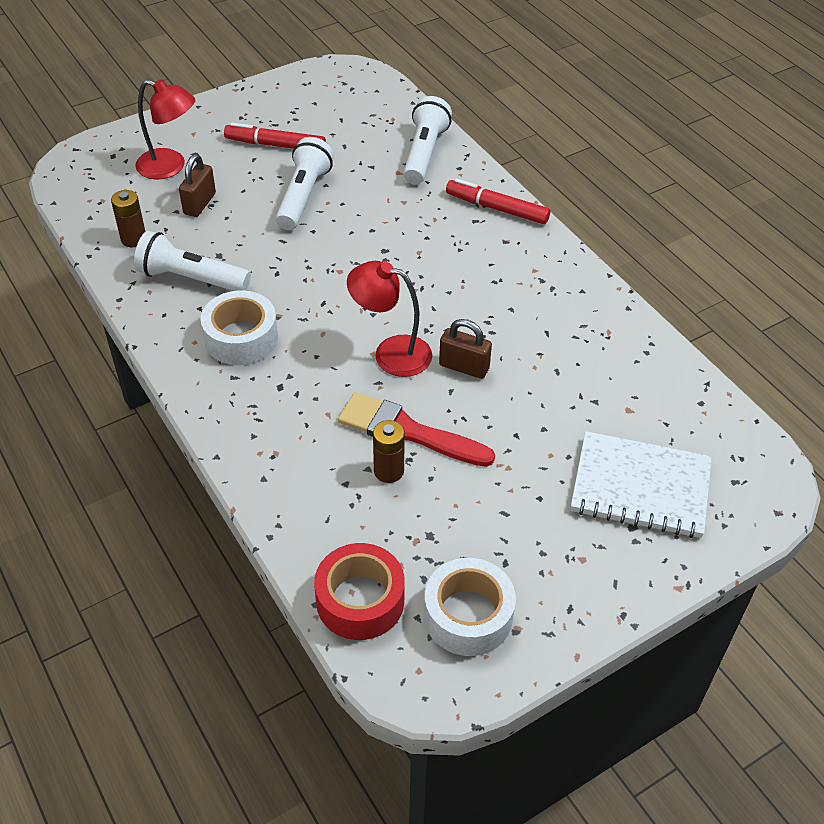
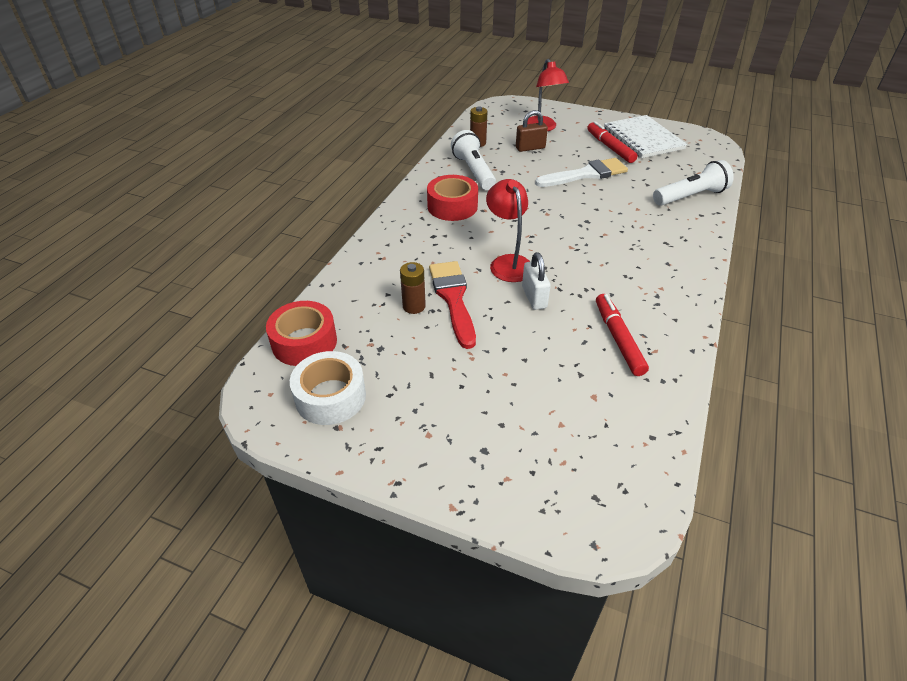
camera: 55 degrees right, 5 degrees down
(241, 338) = (452, 206): white tape -> red tape
(303, 196) = (585, 174): white flashlight -> white brush
(464, 367) = (534, 297): brown padlock -> white padlock
(497, 209) = (691, 246): red marker -> red marker (618, 339)
(640, 487) = (526, 438): white notebook -> white notebook (643, 139)

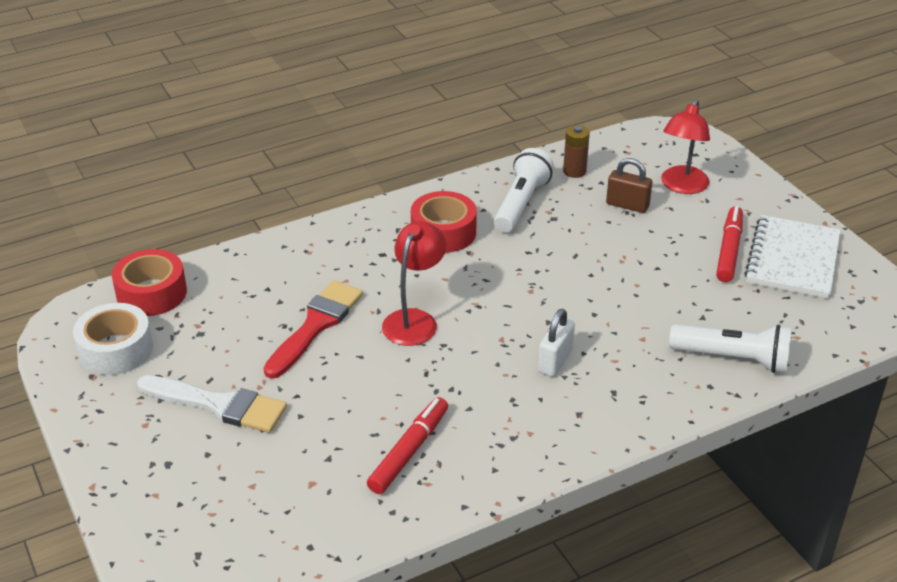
camera: 40 degrees right, 5 degrees down
(414, 306) = (274, 313): brown battery -> none
(534, 297) = (389, 367): white padlock -> white padlock (555, 361)
(585, 174) = (644, 268): white brush -> white brush (219, 405)

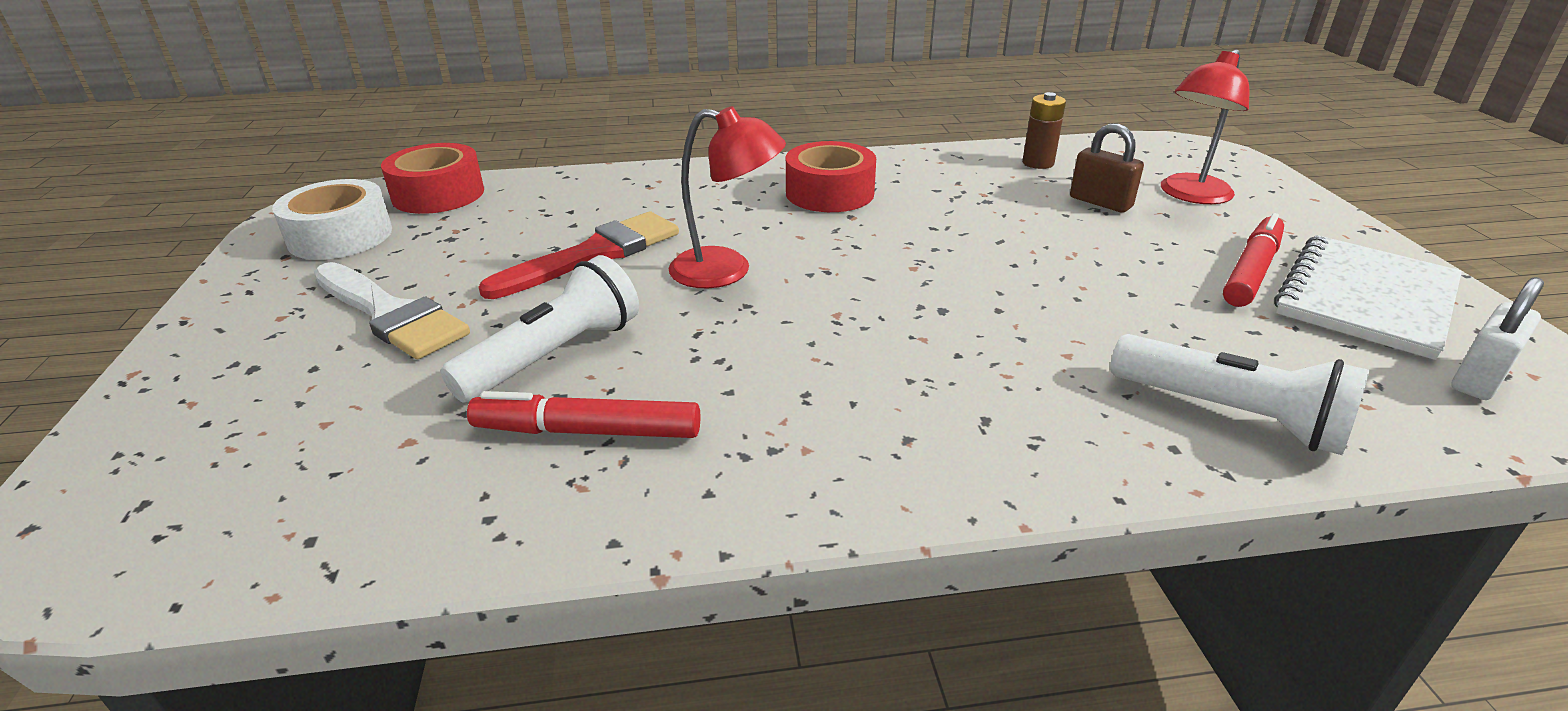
camera: 20 degrees right, 5 degrees down
(408, 452) = (589, 431): red marker -> red marker turned 135 degrees counterclockwise
(414, 320) = (727, 271): red lamp -> red lamp turned 60 degrees clockwise
(521, 204) = (949, 182): white flashlight -> white flashlight (554, 355)
(555, 361) = (905, 356): white padlock -> white padlock (1479, 379)

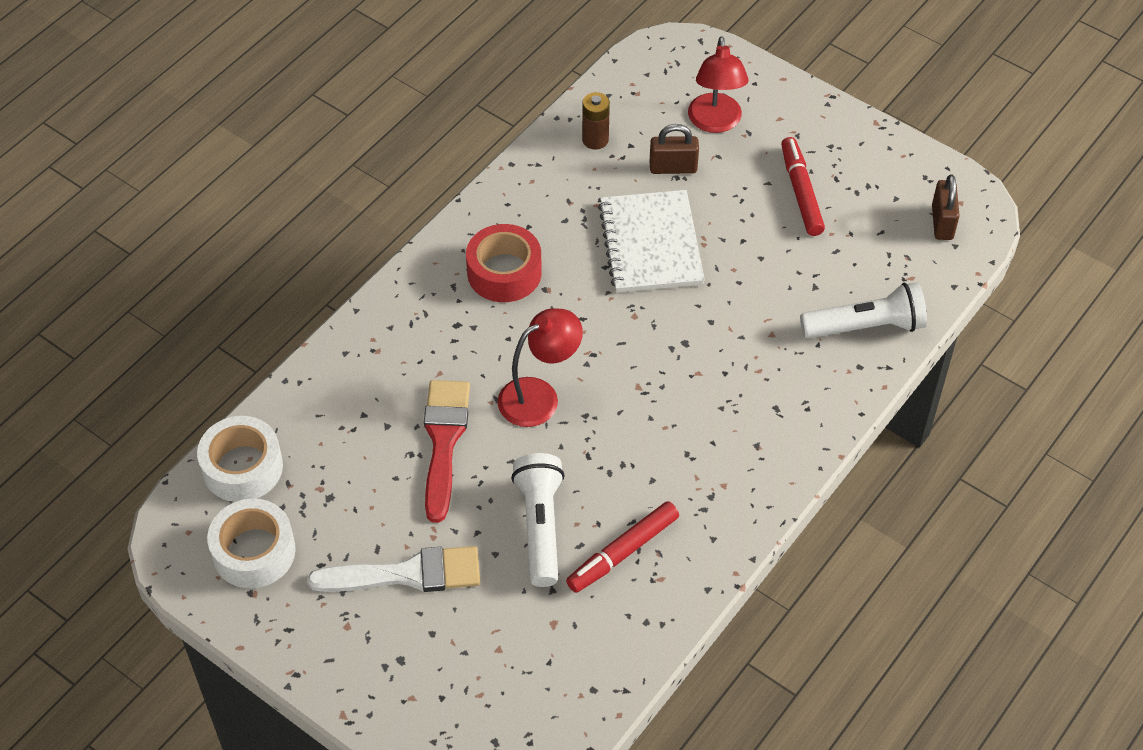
camera: 45 degrees left, 20 degrees up
(438, 194) = (242, 467): red tape -> white tape
(1365, 298) = (866, 182): white notebook -> white notebook (650, 244)
(1479, 379) = (942, 222): white padlock -> brown padlock

